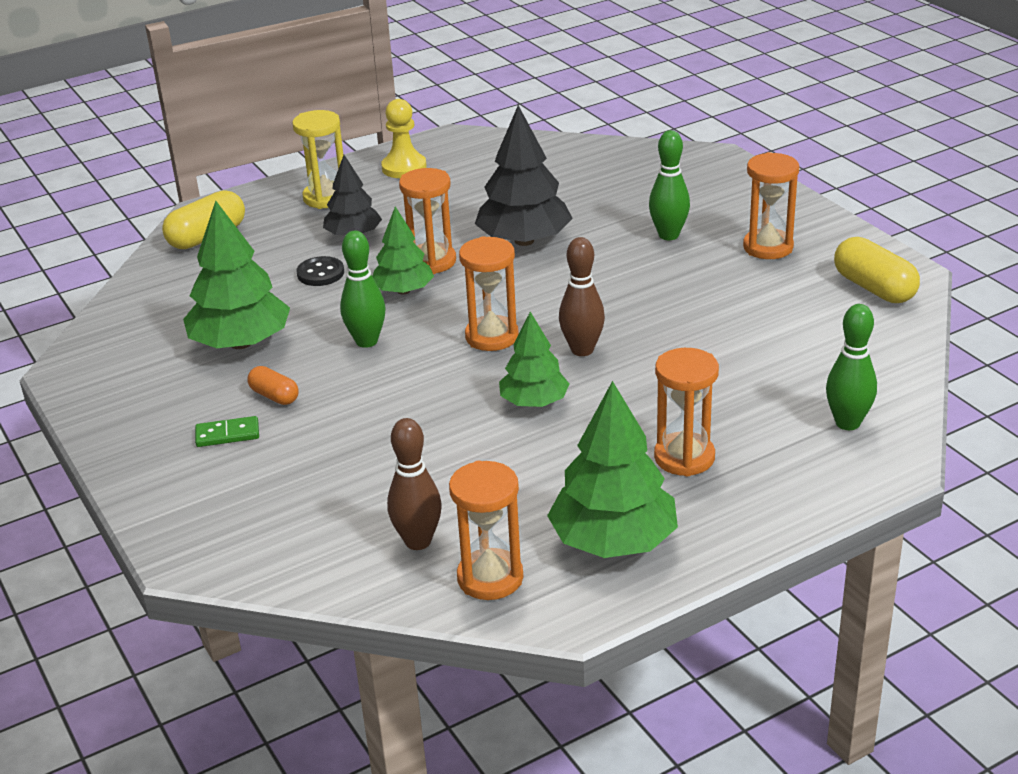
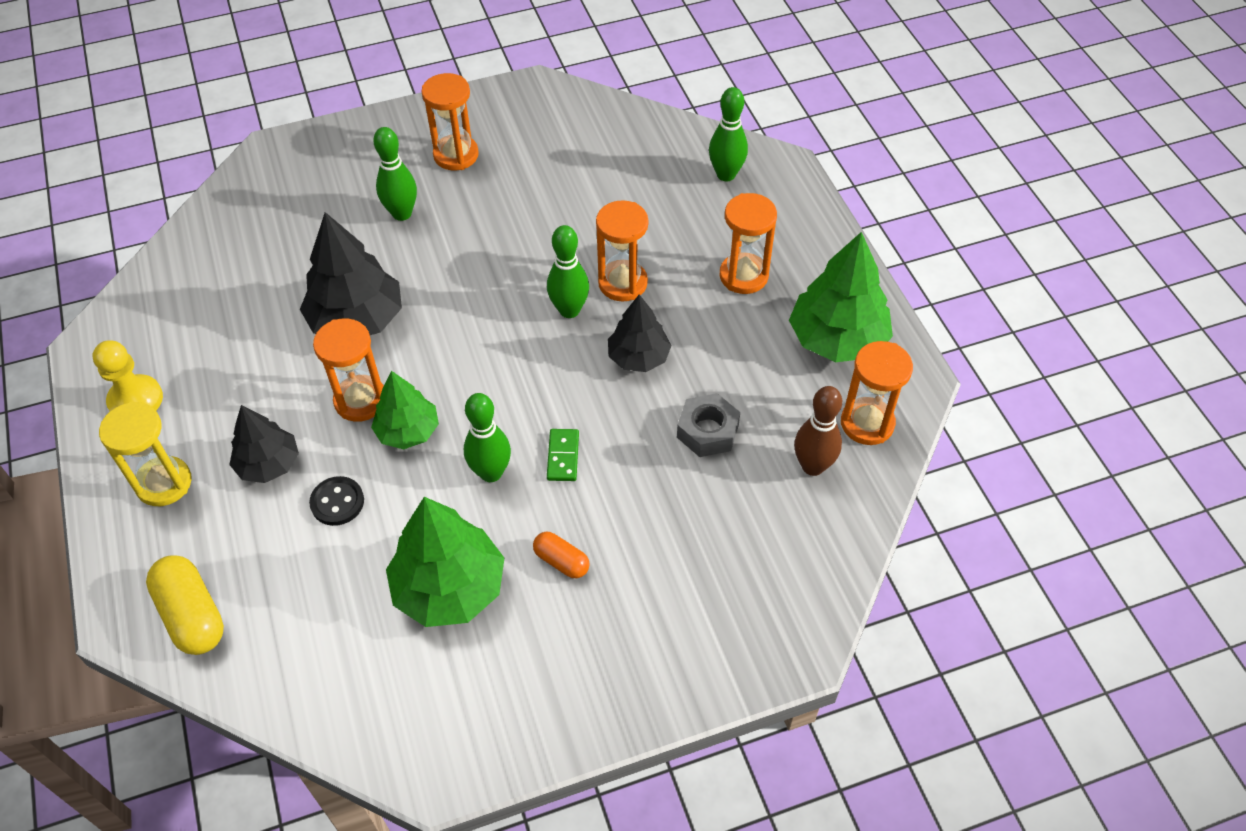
camera: 80 degrees left, 20 degrees up
(227, 434) = (615, 607): green domino -> green domino (563, 456)
(274, 396) = (561, 561): orange capsule -> orange capsule turned 75 degrees clockwise
(448, 461) = (707, 431): none -> grey nut
(492, 336) = (522, 371): orange hourglass -> orange hourglass (622, 283)
(534, 402) = (638, 357): green tree -> black tree
(582, 350) = (569, 310): brown bowling pin -> green bowling pin
(874, 288) = (549, 111): yellow capsule -> none

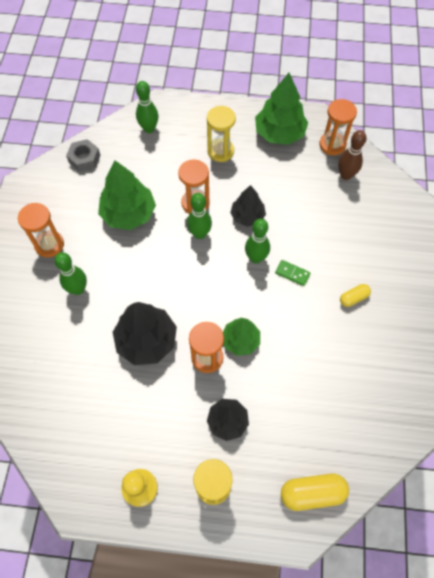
camera: 65 degrees left, 10 degrees up
(337, 502) = (271, 392): black button -> none
(449, 588) = (348, 354): green tree -> green tree (129, 214)
(491, 473) = (287, 310): green bowling pin -> green bowling pin (256, 258)
(561, 561) = (353, 298): orange capsule -> yellow capsule
(707, 431) = (307, 207): grey nut -> grey nut (84, 159)
(743, 276) = (220, 151): orange hourglass -> yellow hourglass

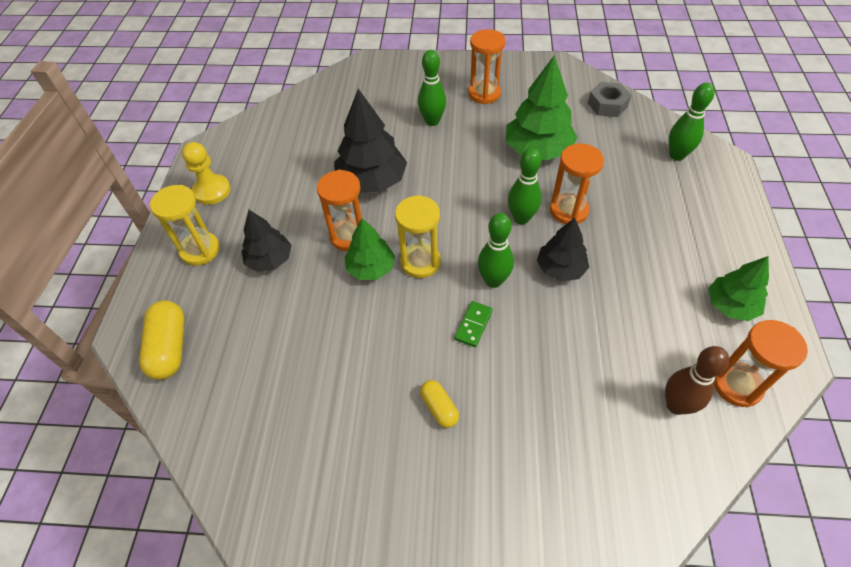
camera: 90 degrees right, 10 degrees down
(220, 151) = (666, 232): yellow hourglass -> yellow hourglass (420, 262)
(279, 133) = (730, 305): green tree -> green tree, size x0.62

